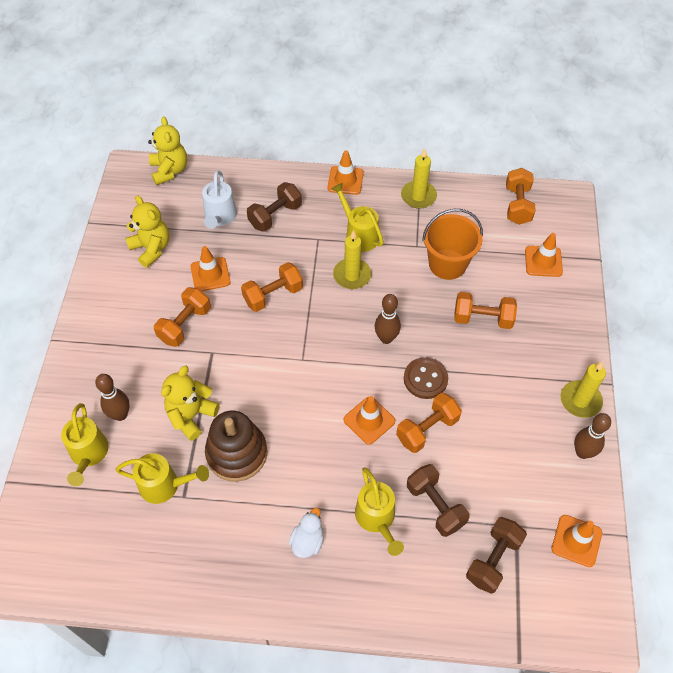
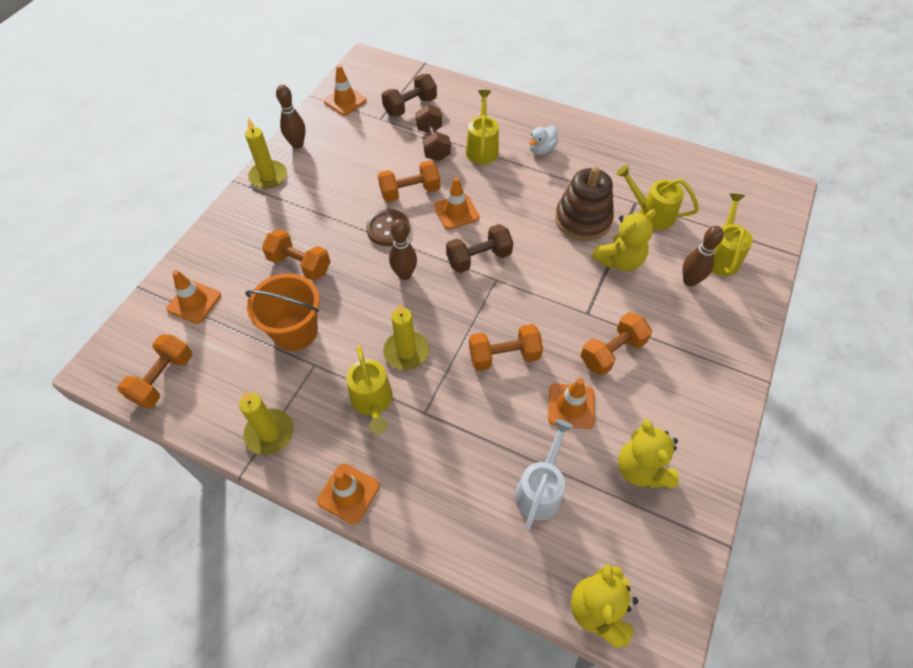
camera: 160 degrees left, 0 degrees up
(275, 216) = (465, 466): brown dumbbell -> brown dumbbell (479, 258)

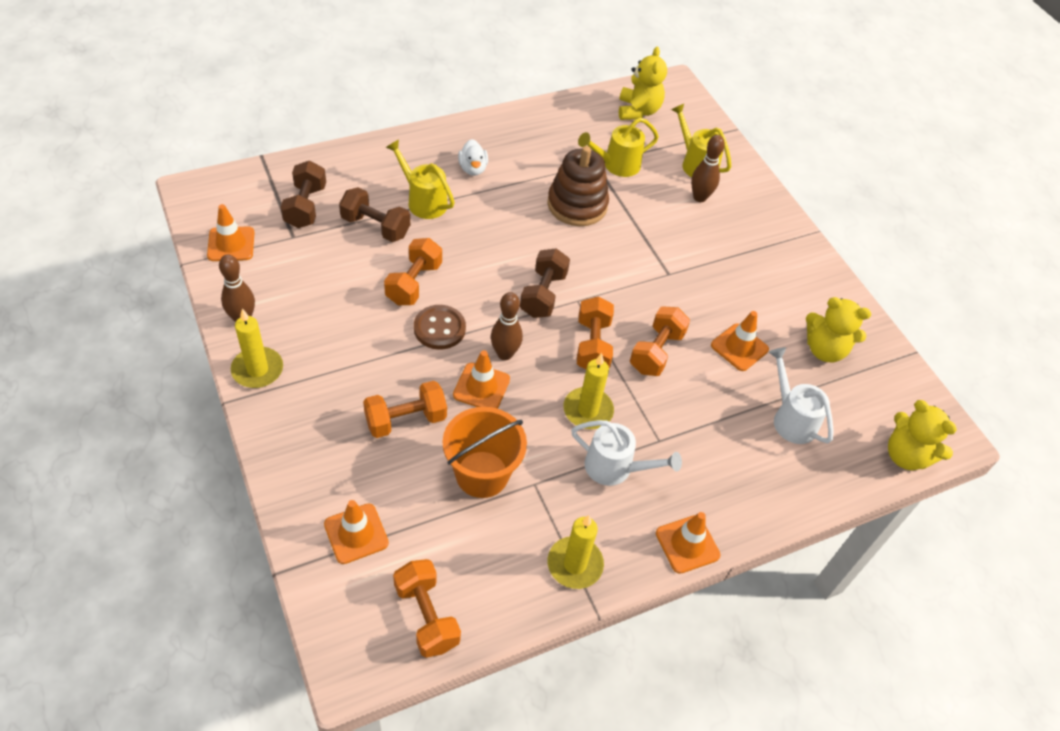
camera: 55 degrees left, 5 degrees down
(373, 402) = (615, 468): yellow watering can -> white watering can
(456, 212) = (475, 271): orange traffic cone -> orange traffic cone (481, 387)
(612, 352) = (717, 288): orange dumbbell -> orange dumbbell (592, 345)
(619, 261) = (640, 217): yellow teddy bear -> yellow teddy bear (638, 111)

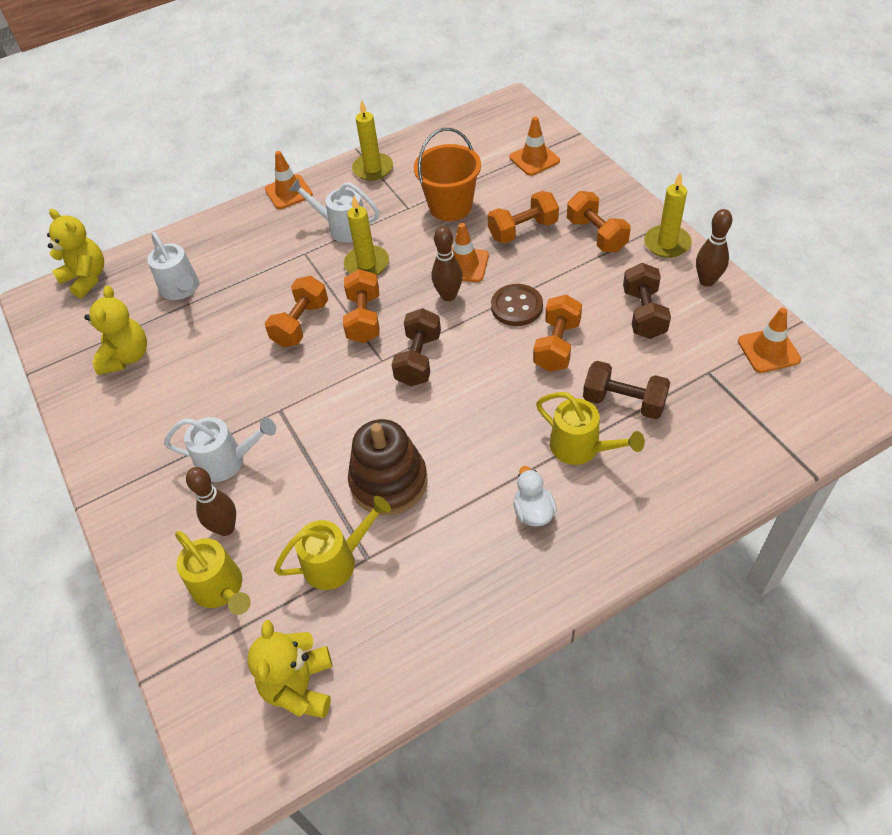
camera: 175 degrees left, 0 degrees up
(306, 207) = (716, 411): brown dumbbell -> brown dumbbell (643, 313)
(426, 616) = (471, 130): orange dumbbell -> orange dumbbell (596, 235)
(706, 241) = (228, 461): none -> white watering can
(739, 347) = (215, 343): orange traffic cone -> none
(825, 350) = (126, 357): yellow teddy bear -> yellow teddy bear turned 75 degrees clockwise

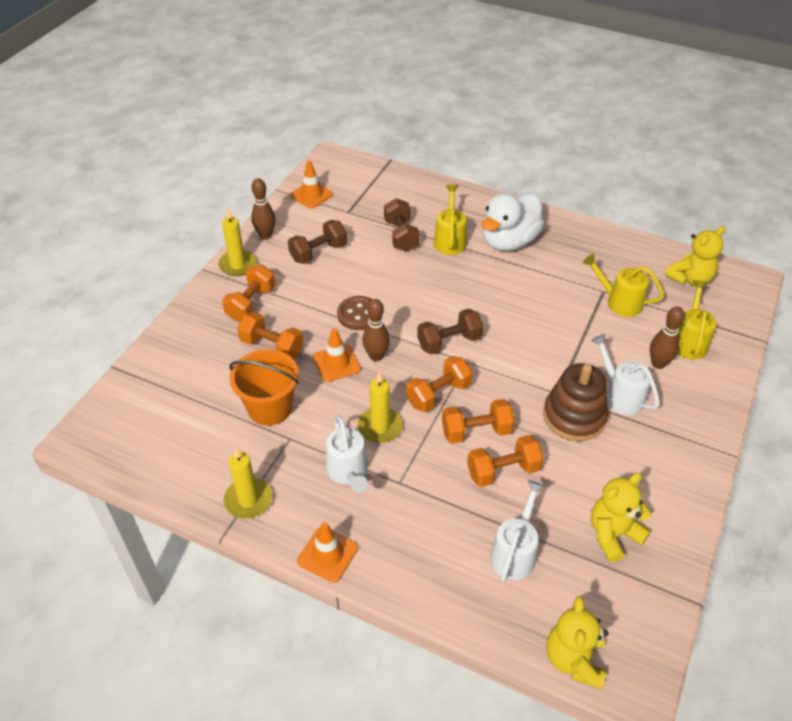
camera: 130 degrees left, 5 degrees down
(389, 482) = (551, 307): brown stacking toy -> brown stacking toy (574, 416)
(533, 512) = (509, 241): white duck -> white duck, size x2.10
(534, 159) = (169, 380): orange traffic cone -> none
(557, 345) = (379, 280): orange dumbbell -> orange dumbbell (503, 471)

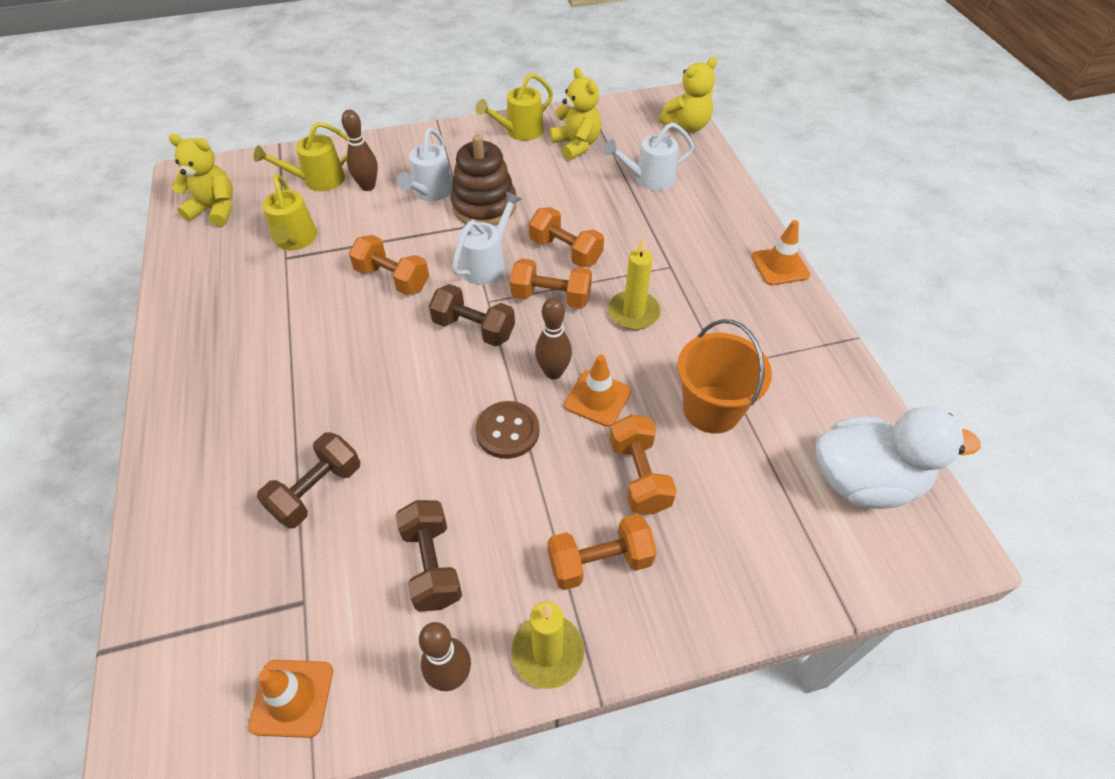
camera: 130 degrees left, 5 degrees up
(248, 500) = (809, 346): yellow candle -> none
(318, 252) = (432, 564): brown dumbbell -> brown dumbbell turned 60 degrees clockwise
(348, 473) = (702, 302): white watering can -> white watering can (487, 263)
(449, 239) = (286, 432): yellow watering can -> yellow watering can (519, 132)
(503, 471) = (587, 217): orange dumbbell -> orange dumbbell (392, 279)
(509, 241) = (247, 372): white duck -> white duck (865, 481)
(613, 534) = (576, 145): yellow teddy bear -> yellow teddy bear turned 135 degrees counterclockwise

